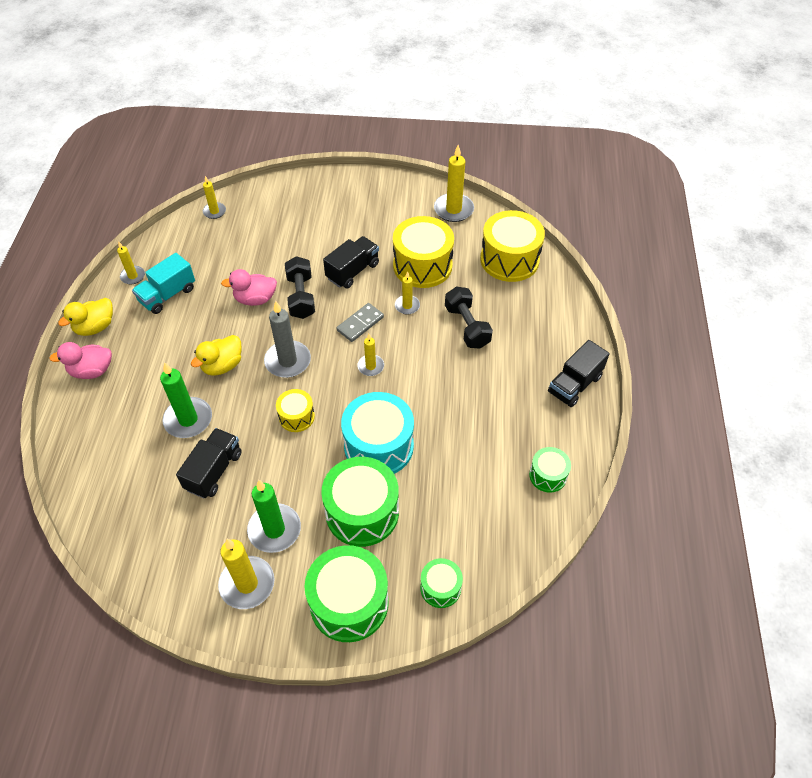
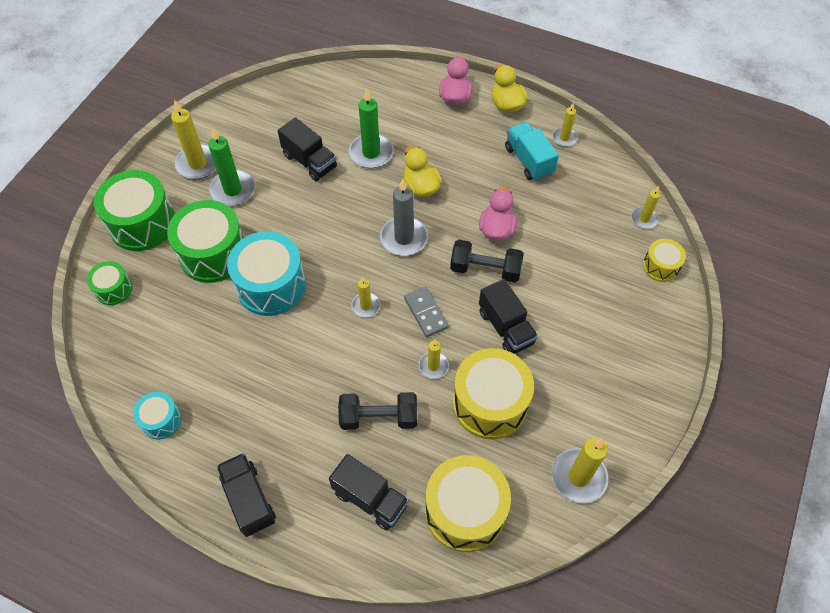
camera: 110 degrees right, 5 degrees up
(296, 417) = (335, 230): yellow drum -> yellow drum (660, 266)
(531, 312) = (370, 498): none -> black truck
(548, 475) = (161, 420): green drum -> turquoise drum

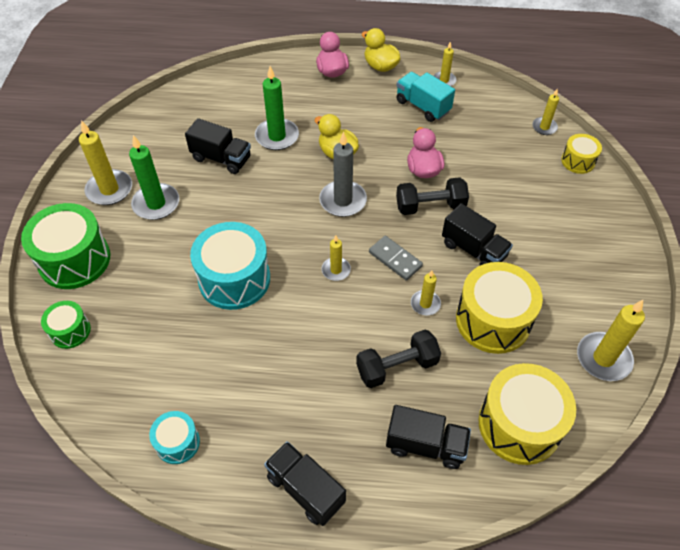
camera: 20 degrees left, 5 degrees down
(213, 254) = (162, 267): green drum -> none

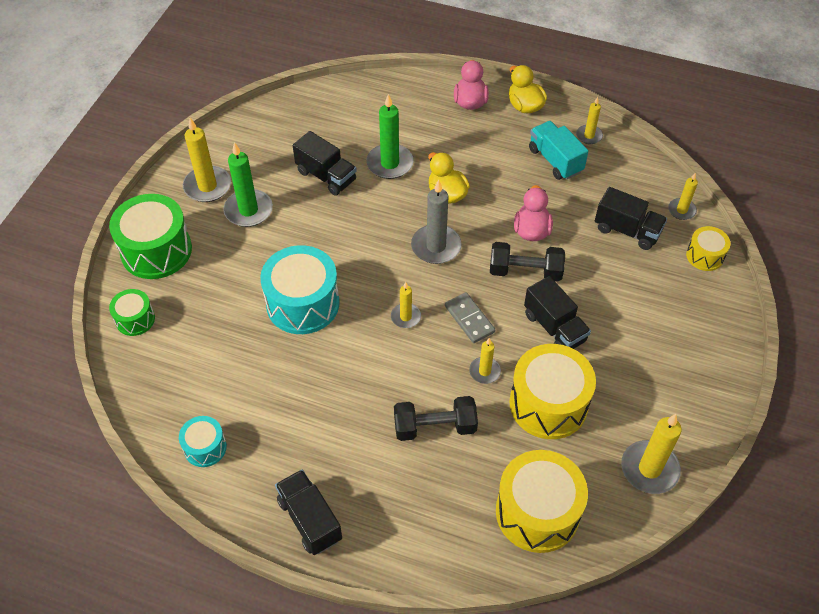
camera: 15 degrees right, 0 degrees up
(425, 445) = (437, 508): black truck -> black truck (627, 230)

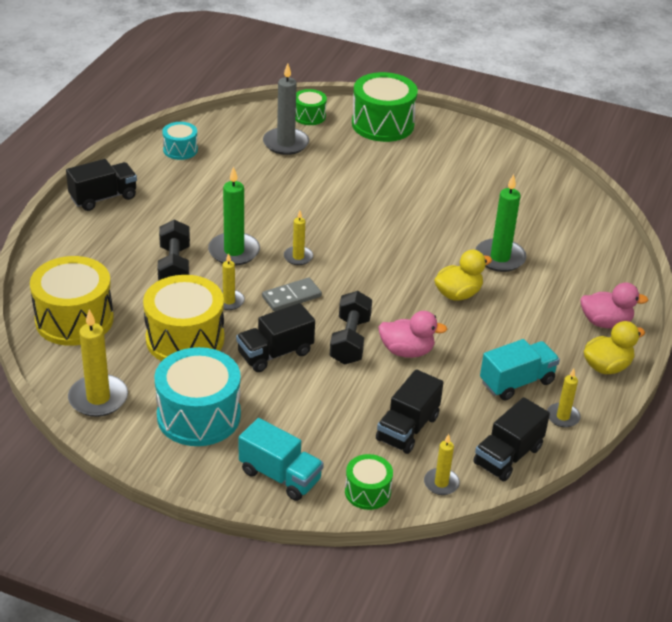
camera: 90 degrees right, 15 degrees down
(207, 186) = (460, 149): yellow candle -> none
(248, 210) = (431, 171): green candle -> green candle (234, 251)
(303, 303) = (319, 199): turquoise drum -> turquoise drum (198, 415)
(326, 176) = (478, 216): black truck -> black truck (508, 456)
(436, 246) = (385, 281): grey candle -> grey candle (285, 143)
(705, 256) = (367, 492): yellow drum -> green drum
(705, 315) = (280, 476): none -> turquoise truck

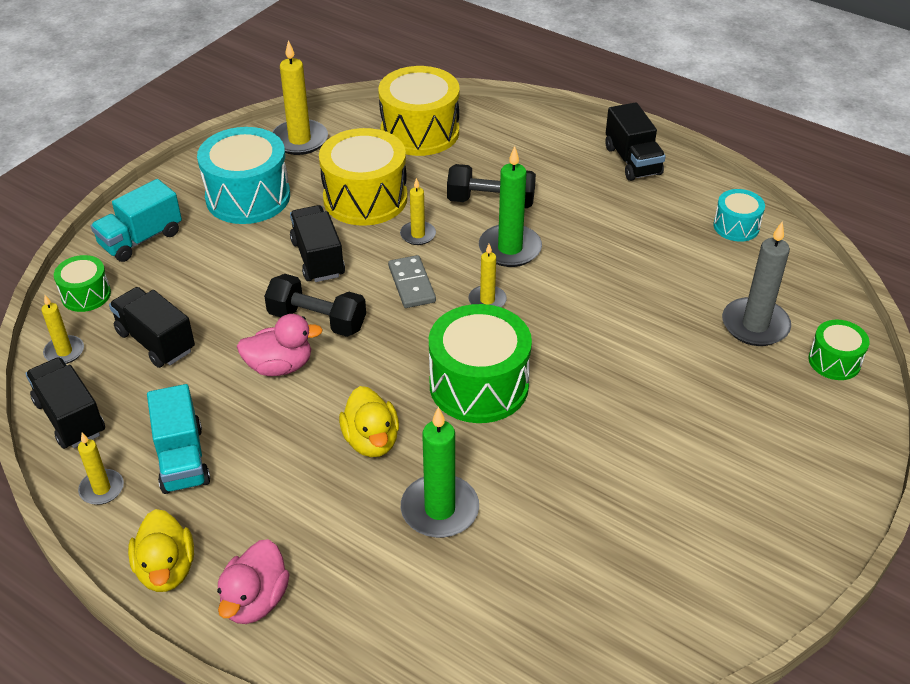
camera: 105 degrees right, 5 degrees up
(382, 124) = (818, 445): green drum -> green drum (479, 385)
(407, 351) = (280, 366): pink duck -> pink duck turned 120 degrees counterclockwise

